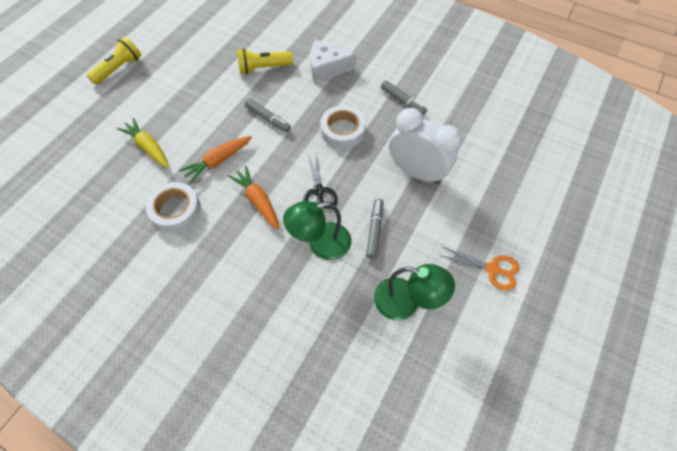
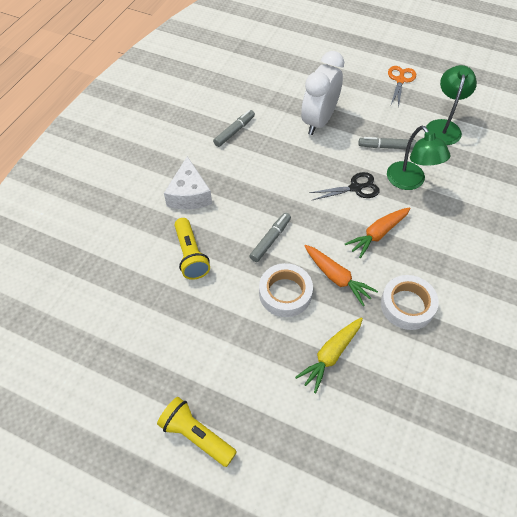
camera: 95 degrees left, 5 degrees down
(343, 130) = (278, 175): white tape -> white tape (285, 293)

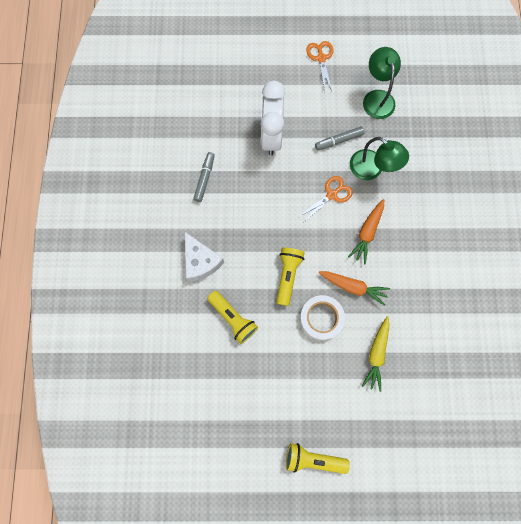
camera: 25 degrees left, 20 degrees up
(270, 240) = (288, 275): grey marker -> yellow flashlight
(355, 188) = (332, 195): black scissors -> orange scissors
(407, 305) = (413, 287): white tape -> none

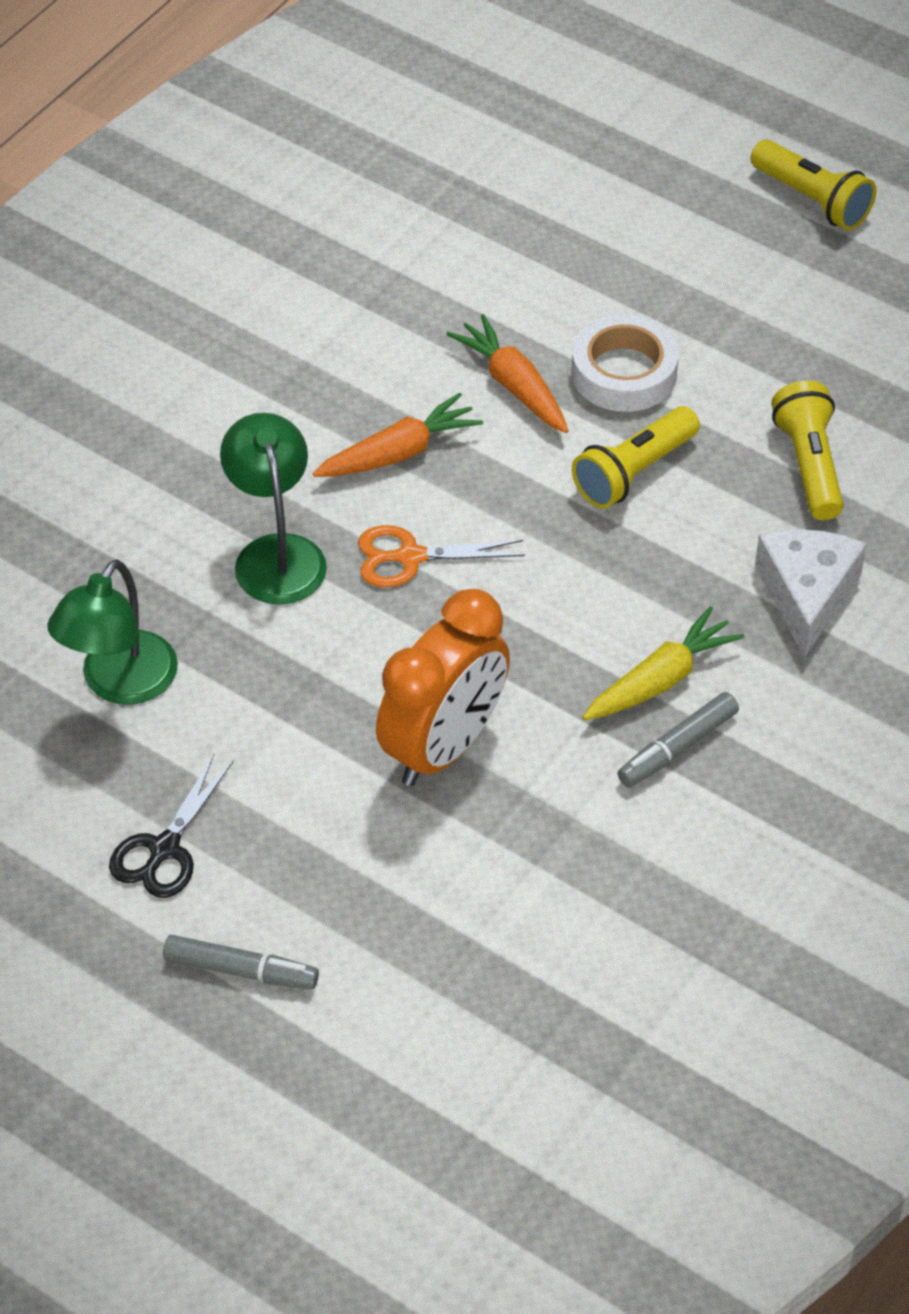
camera: 145 degrees left, 25 degrees down
(271, 136) = (444, 747): white clock -> orange clock
(321, 58) = (164, 849): orange scissors -> black scissors
(339, 140) = (295, 649): grey marker -> grey marker (241, 971)
(376, 354) = (564, 269): yellow carrot -> yellow carrot (661, 679)

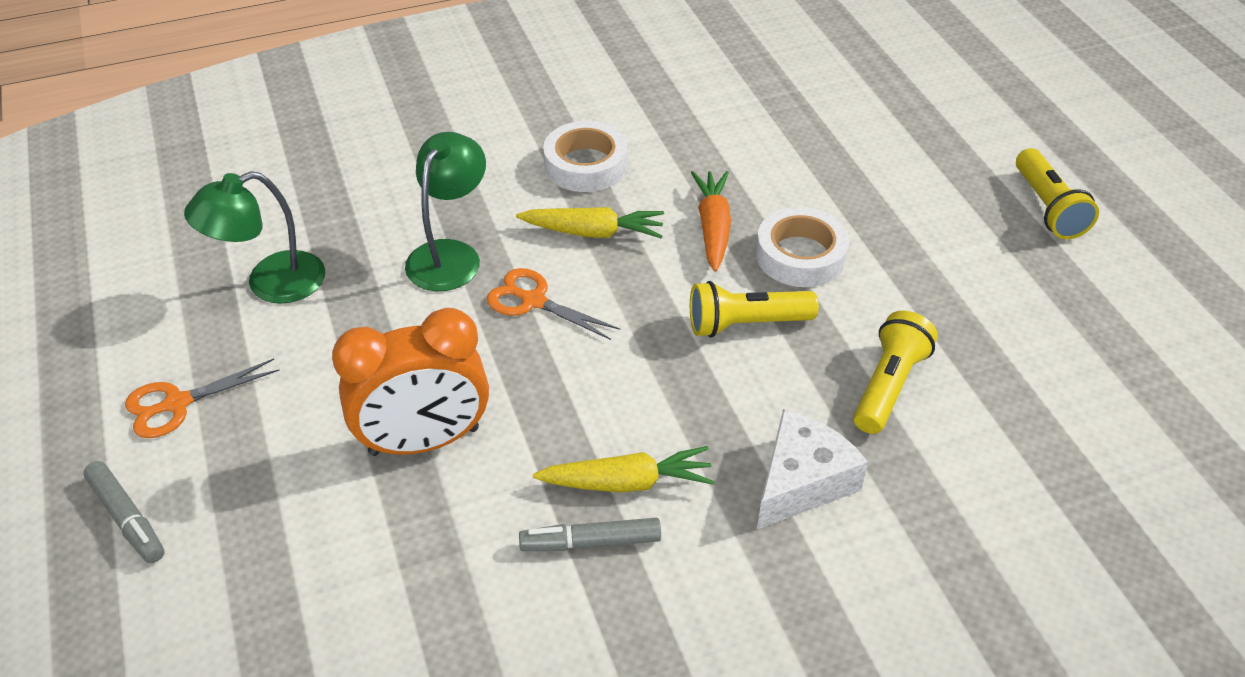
camera: 35 degrees right, 5 degrees down
(164, 849) = (177, 403): black scissors -> orange scissors
(317, 379) = (585, 165): none -> white tape
(399, 452) = (594, 232): orange carrot -> yellow carrot

